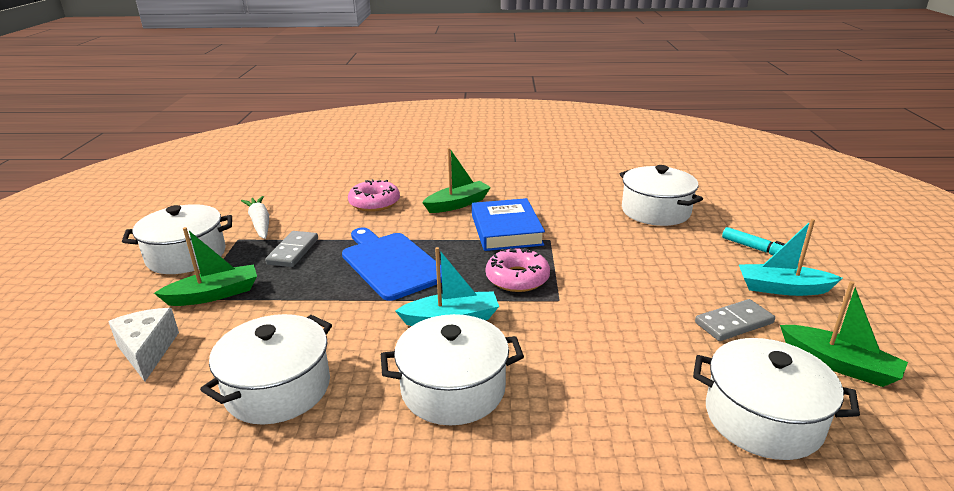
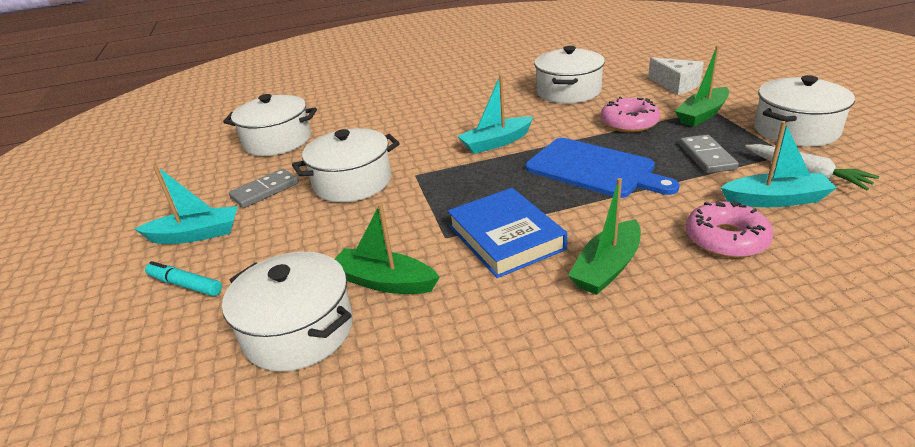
camera: 165 degrees right, 5 degrees up
(309, 214) = (775, 200): none -> turquoise boat
(453, 389) = (466, 113): white pot -> white pot (352, 182)
(517, 278) = (461, 184): pink donut -> pink donut (629, 123)
(839, 365) = (202, 179): green boat -> green boat (384, 282)

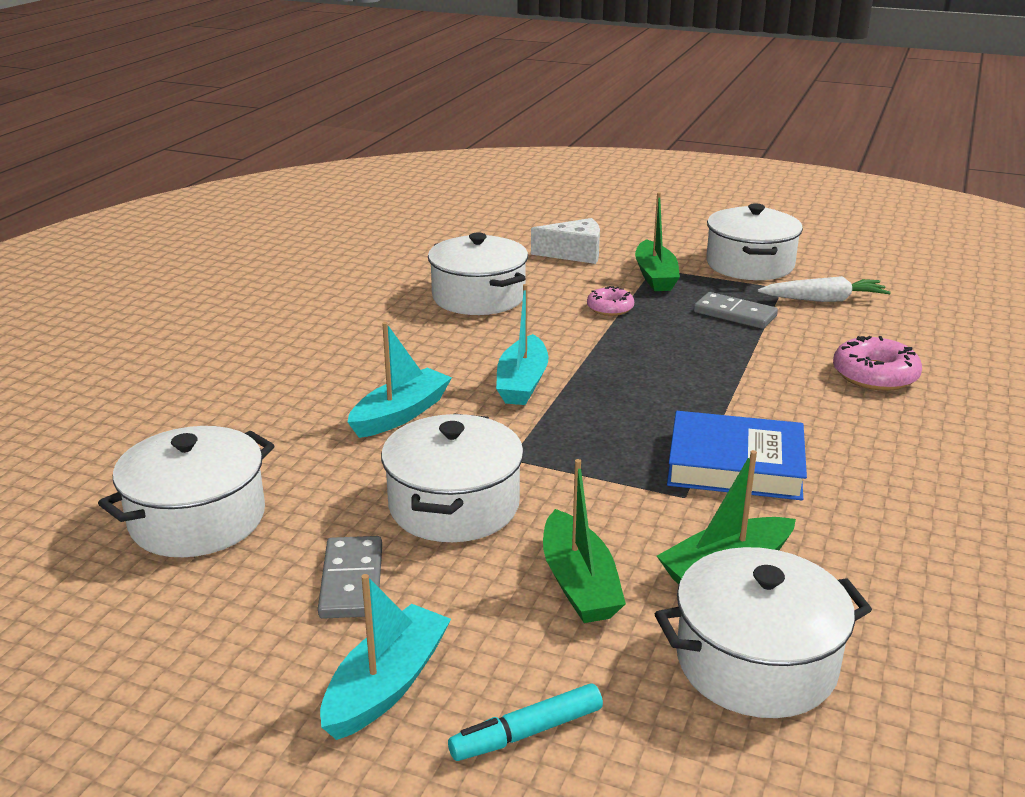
camera: 55 degrees left, 5 degrees down
(594, 169) = (672, 365): blue cutting board -> none
(607, 268) = (853, 441): green boat -> green boat (579, 583)
(629, 123) = (610, 308): pink donut -> pink donut, size x0.63
(775, 200) = (844, 329): turquoise boat -> turquoise boat (401, 414)

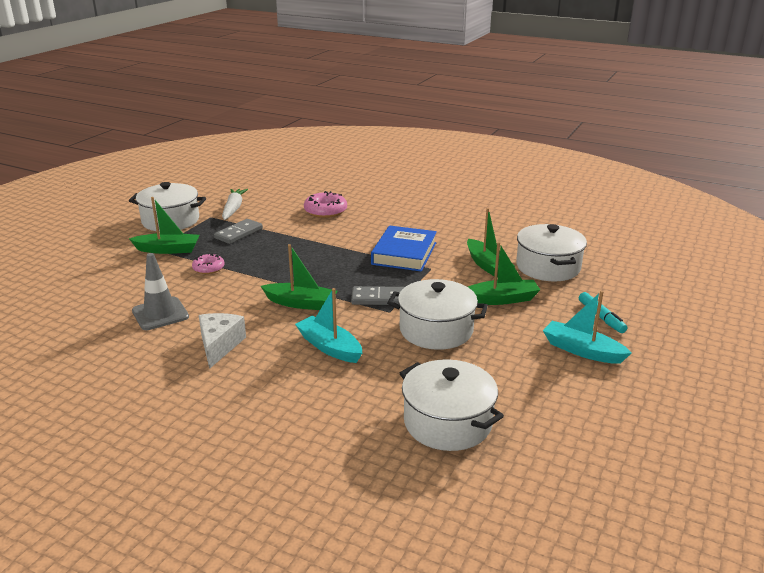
camera: 85 degrees left, 0 degrees up
(351, 581) = (506, 362): grey domino -> grey domino (378, 298)
(478, 297) = (160, 314): white pot -> grey traffic cone
(522, 383) = (301, 303): turquoise boat -> green boat
(574, 254) = (107, 273): white cheese -> white cheese (219, 345)

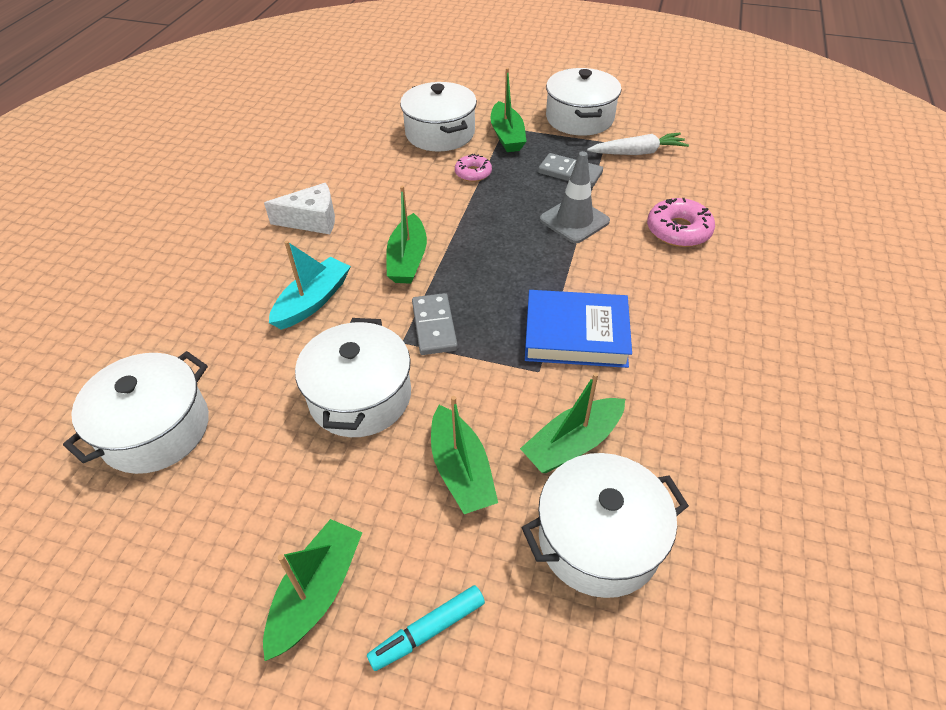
camera: 80 degrees right, 20 degrees up
(135, 277) = (440, 133): none -> white pot
(160, 314) = (369, 168): grey traffic cone -> grey traffic cone (574, 220)
(582, 350) = (317, 592): turquoise boat -> green boat

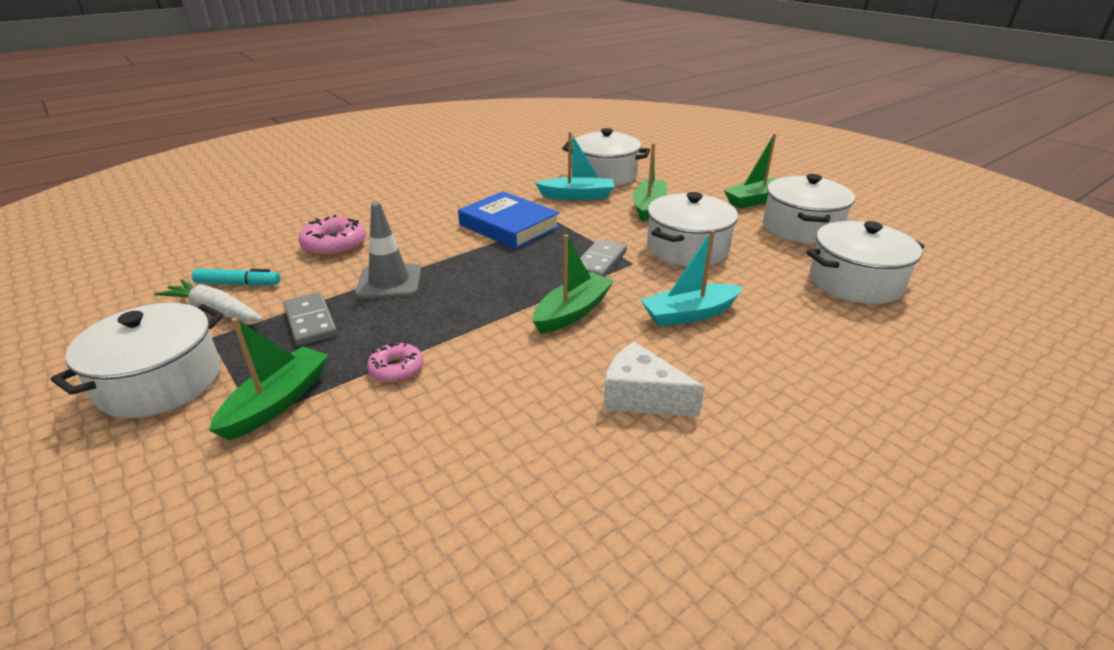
camera: 145 degrees left, 15 degrees down
(428, 631) = (706, 180): turquoise marker -> turquoise marker (238, 284)
(440, 133) = (341, 457): white pot -> white pot (801, 228)
(572, 444) = (577, 196): green boat -> turquoise boat

